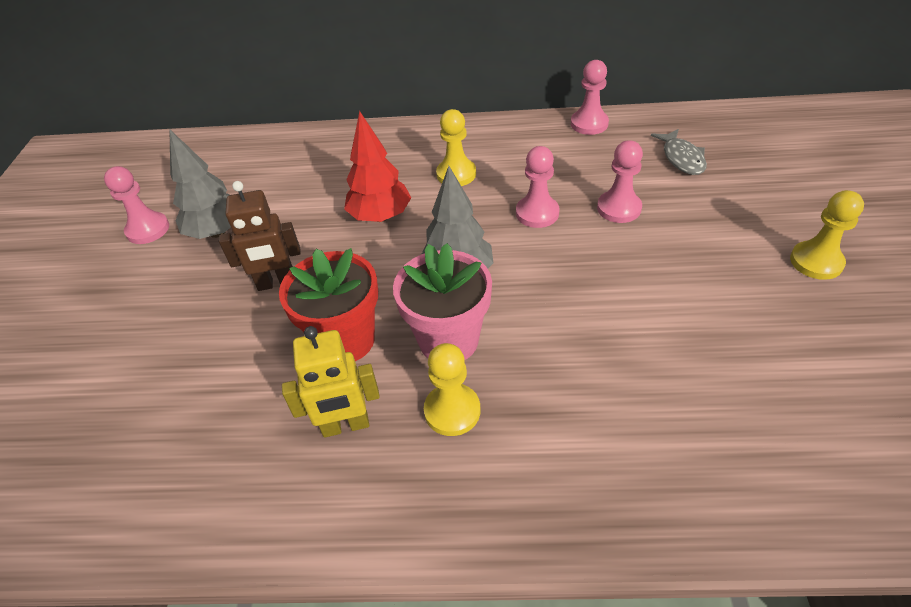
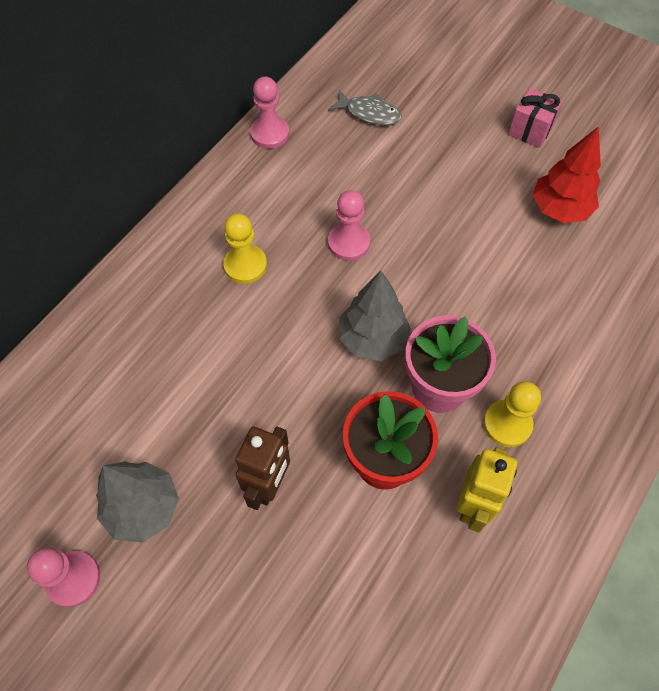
camera: 60 degrees left, 15 degrees up
(380, 216) = (250, 355): red tree -> red tree (559, 210)
(619, 208) = (389, 190): pink pawn -> none
(816, 262) = (530, 130): yellow pawn -> pink gift

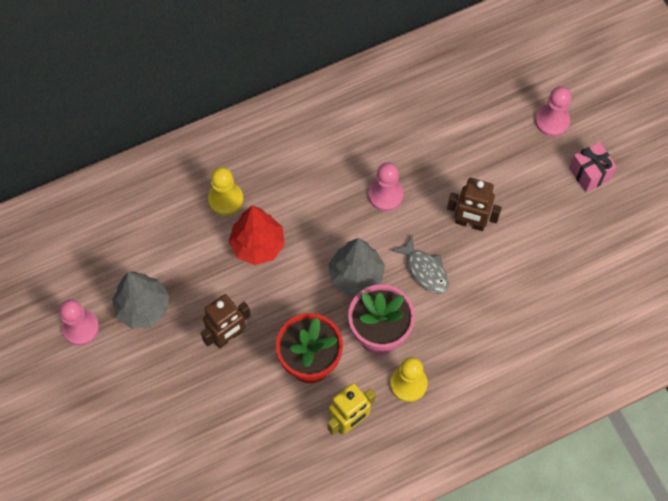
camera: 30 degrees right, 5 degrees up
(245, 265) = (301, 174): yellow pawn -> yellow pawn (225, 199)
(270, 133) = (382, 73): pink pawn -> pink pawn (552, 121)
(369, 113) = (471, 94): grey fish -> grey fish (425, 270)
(452, 227) = (470, 223): none -> brown robot
(559, 210) = (562, 251): red tree -> red tree (257, 245)

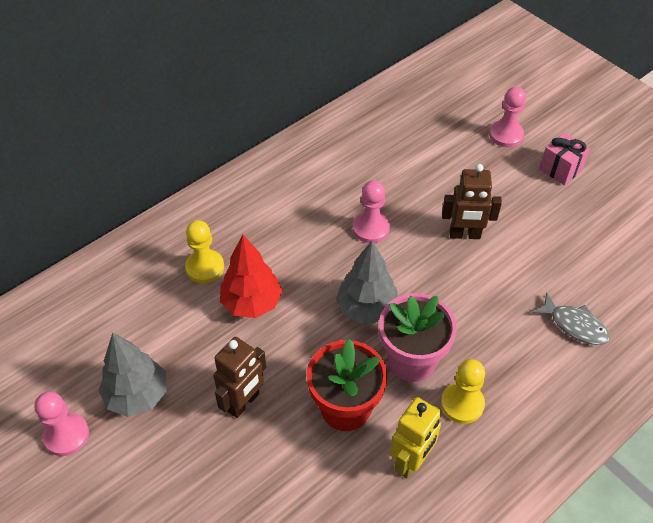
camera: 15 degrees left, 15 degrees down
(425, 270) = (436, 287): grey fish -> grey fish (574, 325)

